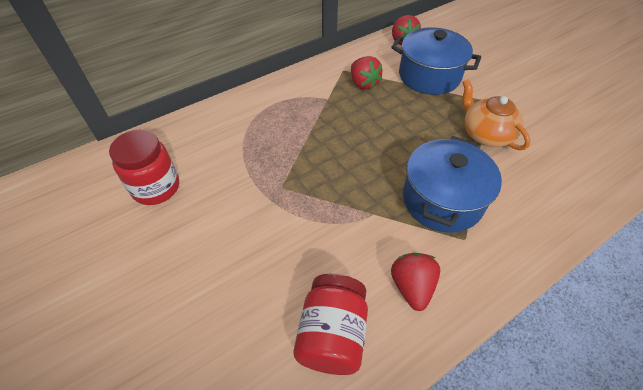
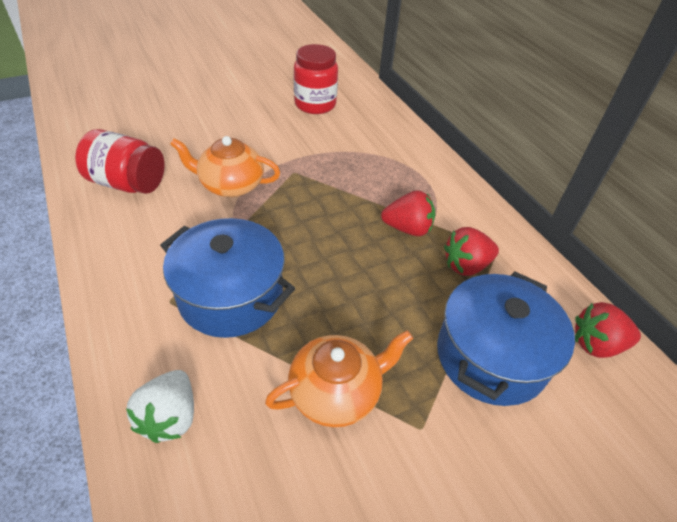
camera: 95 degrees right, 5 degrees down
(312, 232) = (231, 185): none -> orange teapot
(411, 286) = (139, 241): red strawberry -> red strawberry (407, 228)
(547, 208) = (170, 417): none -> white strawberry

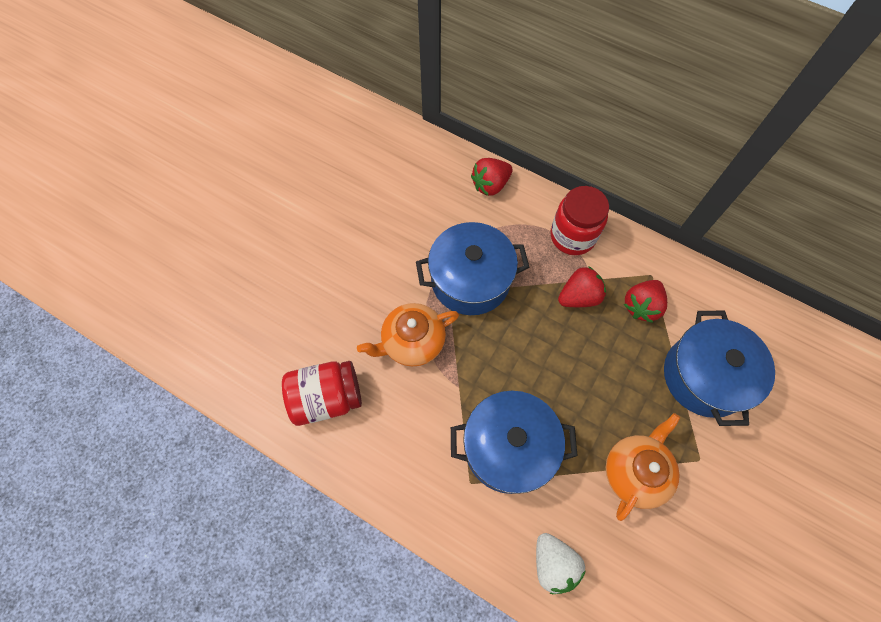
camera: 30 degrees left, 20 degrees up
(315, 104) = (397, 194): red jar -> red jar (572, 236)
(320, 173) = (470, 280): none -> blue pot
(596, 344) = (758, 321): red strawberry -> red strawberry (490, 185)

